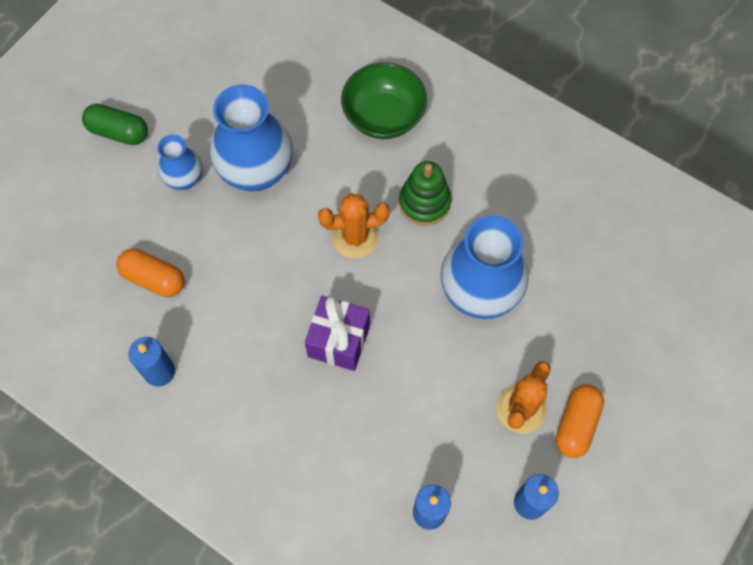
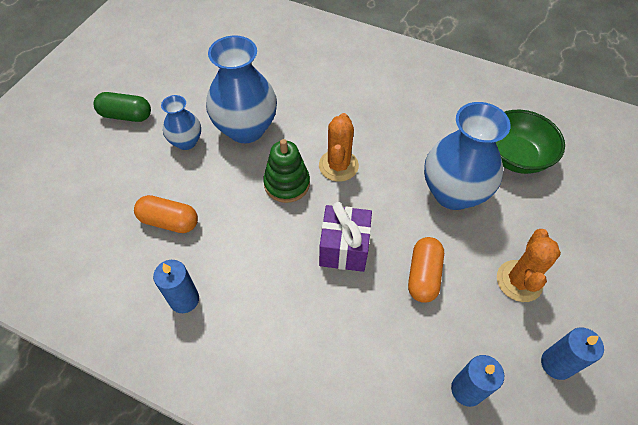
camera: 10 degrees left, 10 degrees down
(355, 237) = (338, 165): orange cactus -> orange cactus turned 60 degrees counterclockwise
(383, 116) = (340, 79): green bowl -> green bowl (515, 156)
(424, 202) = (388, 133): green stacking toy -> green stacking toy (287, 184)
(576, 424) = (571, 287): orange capsule -> orange capsule (423, 275)

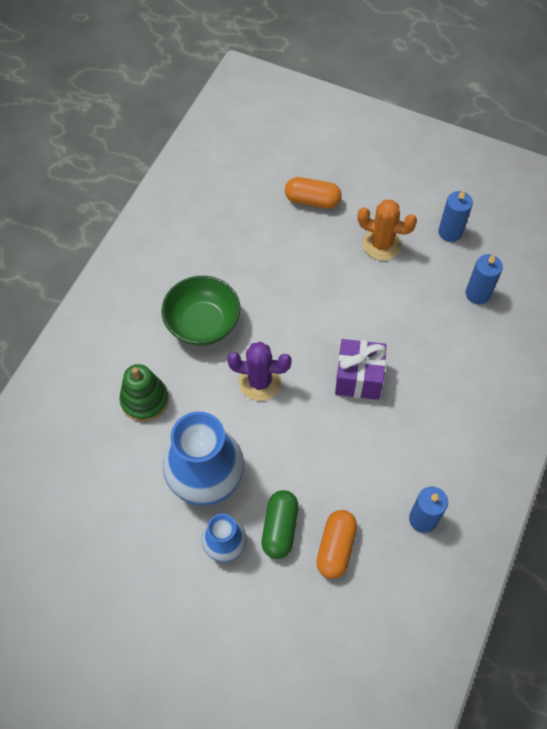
camera: 90 degrees left, 5 degrees up
(126, 115) = (180, 628): green capsule -> green capsule (280, 528)
(287, 184) = (284, 432): green stacking toy -> green stacking toy (145, 400)
(338, 165) = (259, 382): orange cactus -> purple cactus
(423, 275) = (382, 315): orange capsule -> orange capsule (312, 200)
(453, 193) = (292, 282): blue vase -> none
(515, 156) = (248, 225): green bowl -> green bowl (203, 324)

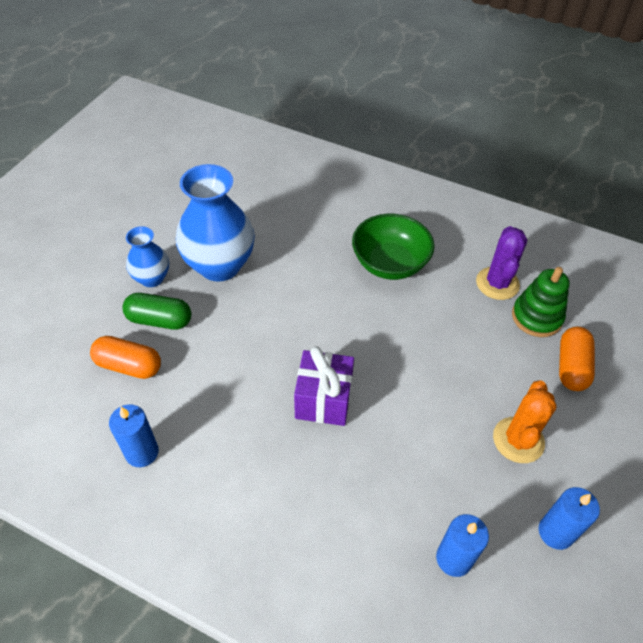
camera: 90 degrees right, 10 degrees down
(145, 400) = (305, 222): green stacking toy -> green stacking toy (536, 317)
(259, 382) = (321, 308): purple cactus -> purple cactus (497, 283)

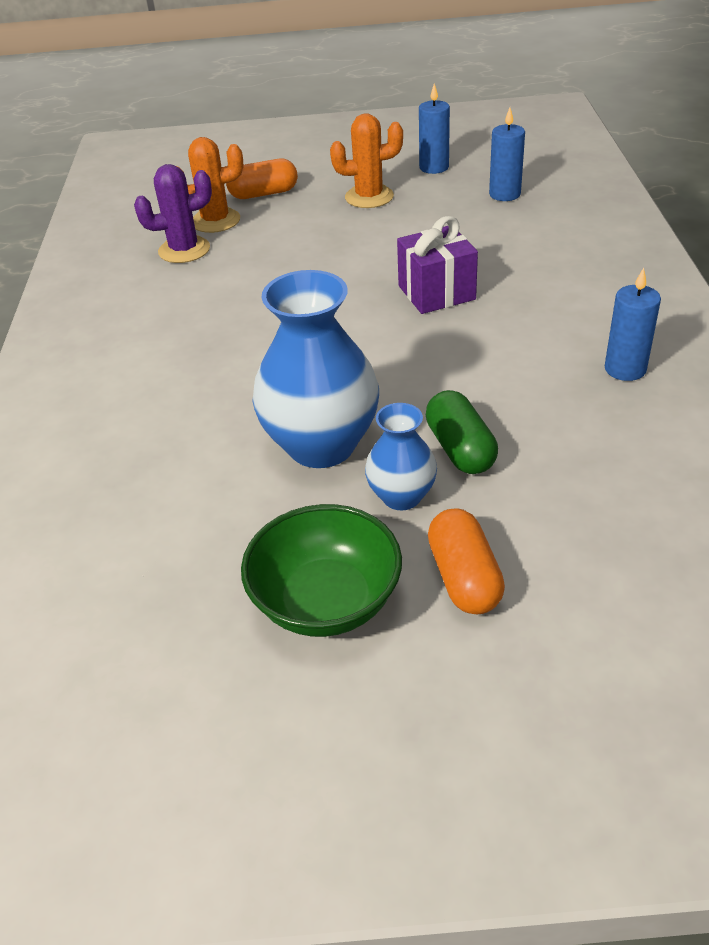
camera: 115 degrees left, 10 degrees down
(129, 366) = (548, 436): orange capsule -> orange capsule (464, 577)
(389, 264) = (206, 319): green bowl -> green bowl (326, 601)
(536, 317) = (215, 221): green stacking toy -> orange cactus

